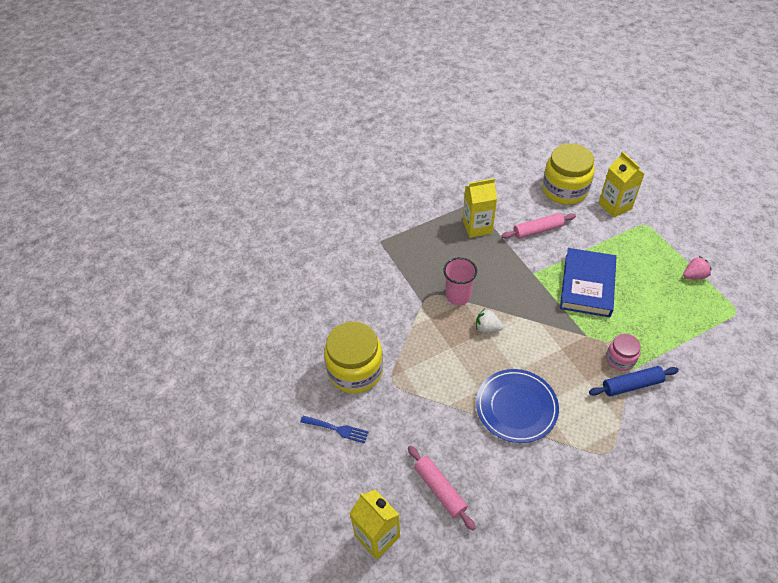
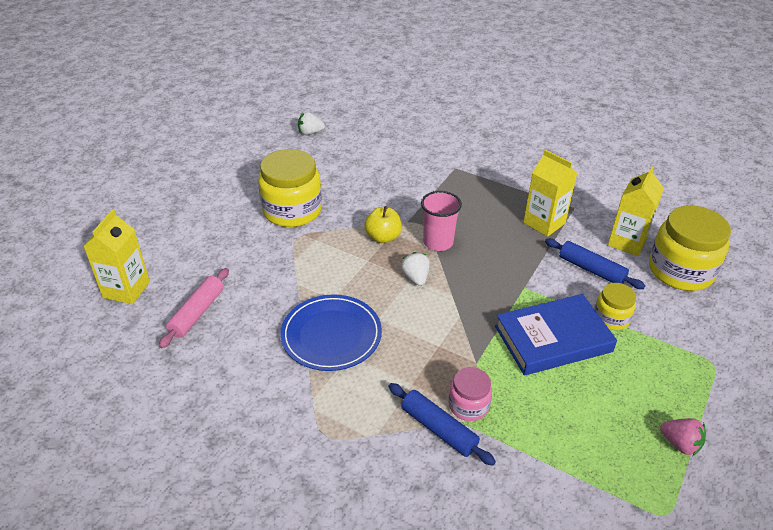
camera: 55 degrees right, 10 degrees down
(255, 311) = (310, 133): none -> white strawberry
(337, 429) = (222, 224): blue fork -> none
(430, 326) = (383, 237): none -> yellow apple
(537, 230) = (591, 269): pink rolling pin -> blue rolling pin
(585, 247) = (611, 318): none -> yellow jar
(615, 206) = (709, 324): yellow carton -> yellow carton (627, 242)

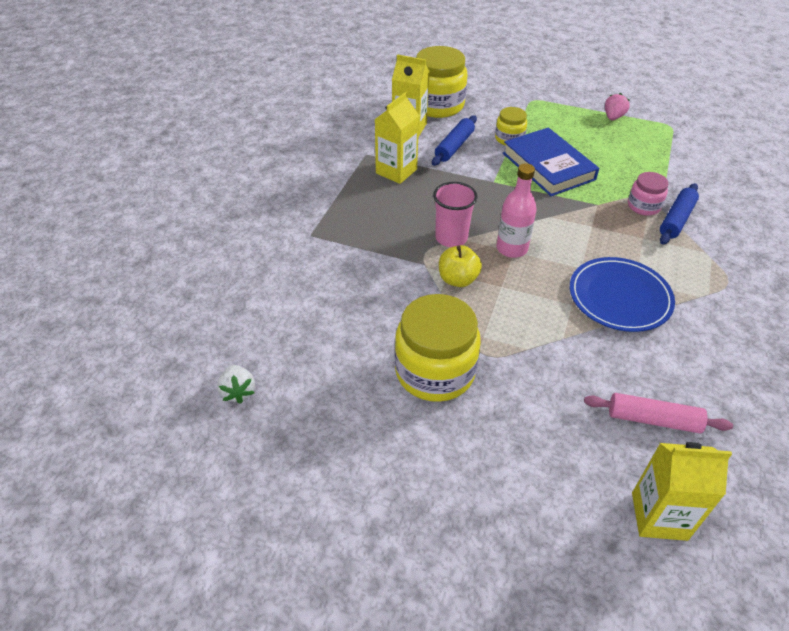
camera: 100 degrees left, 5 degrees up
(415, 278) = (511, 248): white strawberry -> pink bottle

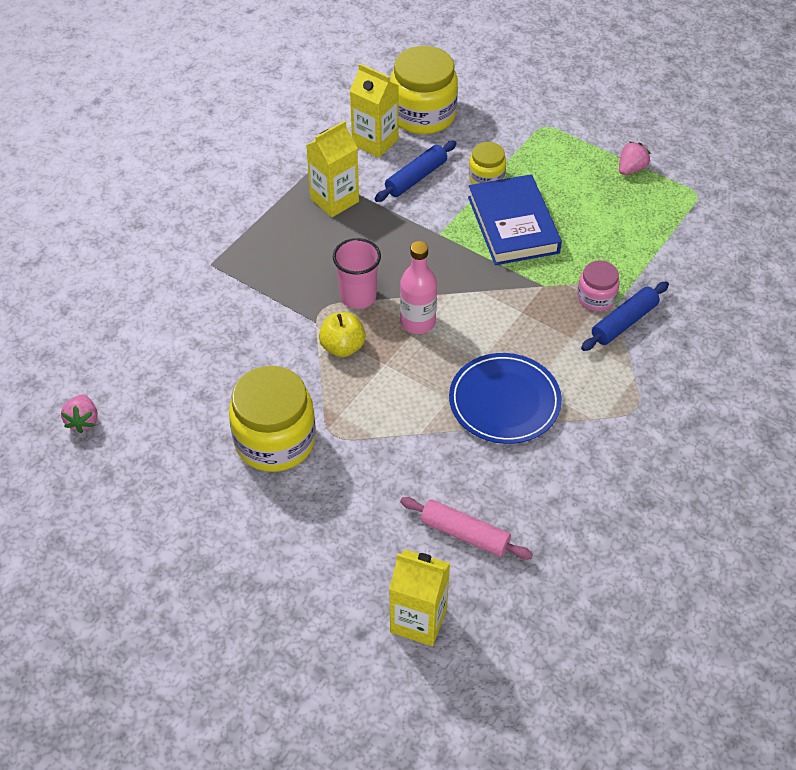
camera: 15 degrees right, 5 degrees up
(238, 391) = (83, 421): white strawberry -> pink strawberry

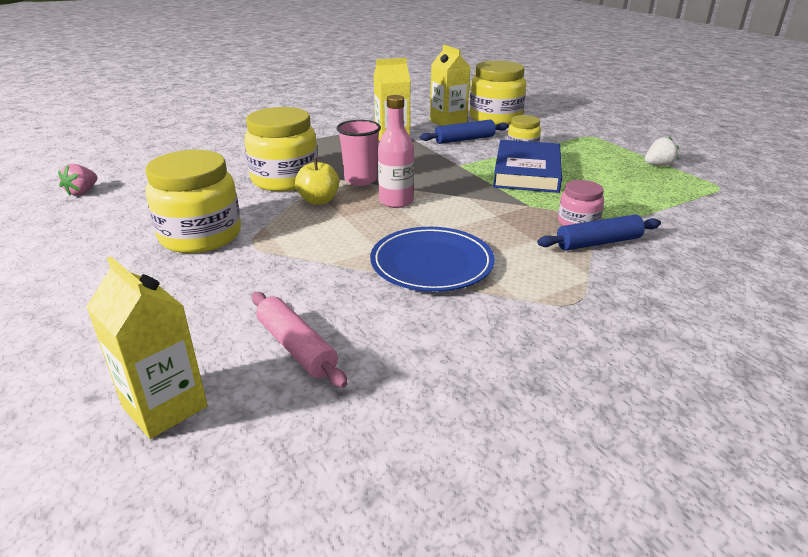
camera: 25 degrees right, 20 degrees down
(279, 322) = (285, 179): none -> yellow jar
(631, 169) = (658, 165): pink strawberry -> white strawberry

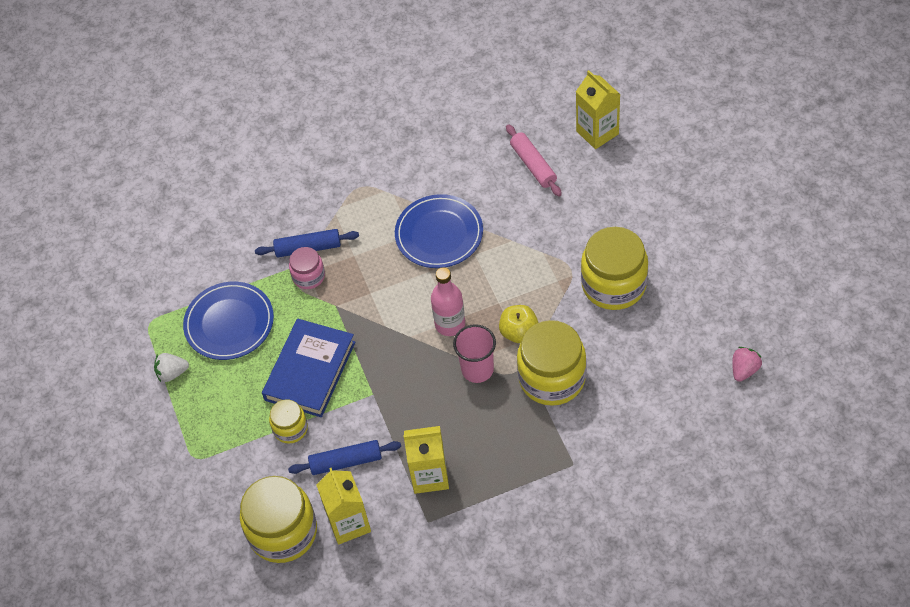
camera: 165 degrees left, 25 degrees up
(635, 191) = (229, 323): none -> blue plate

